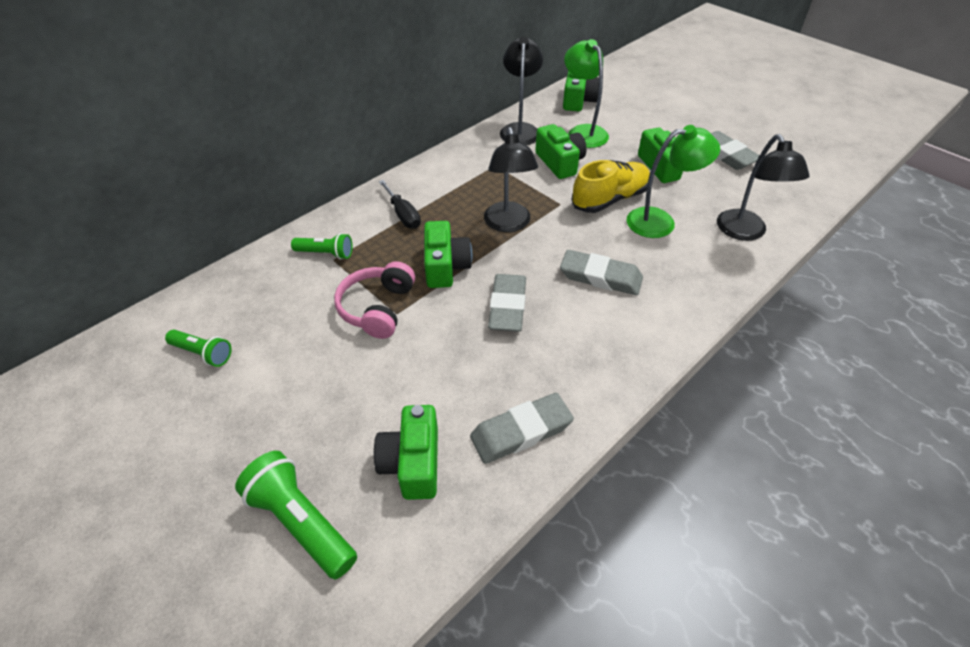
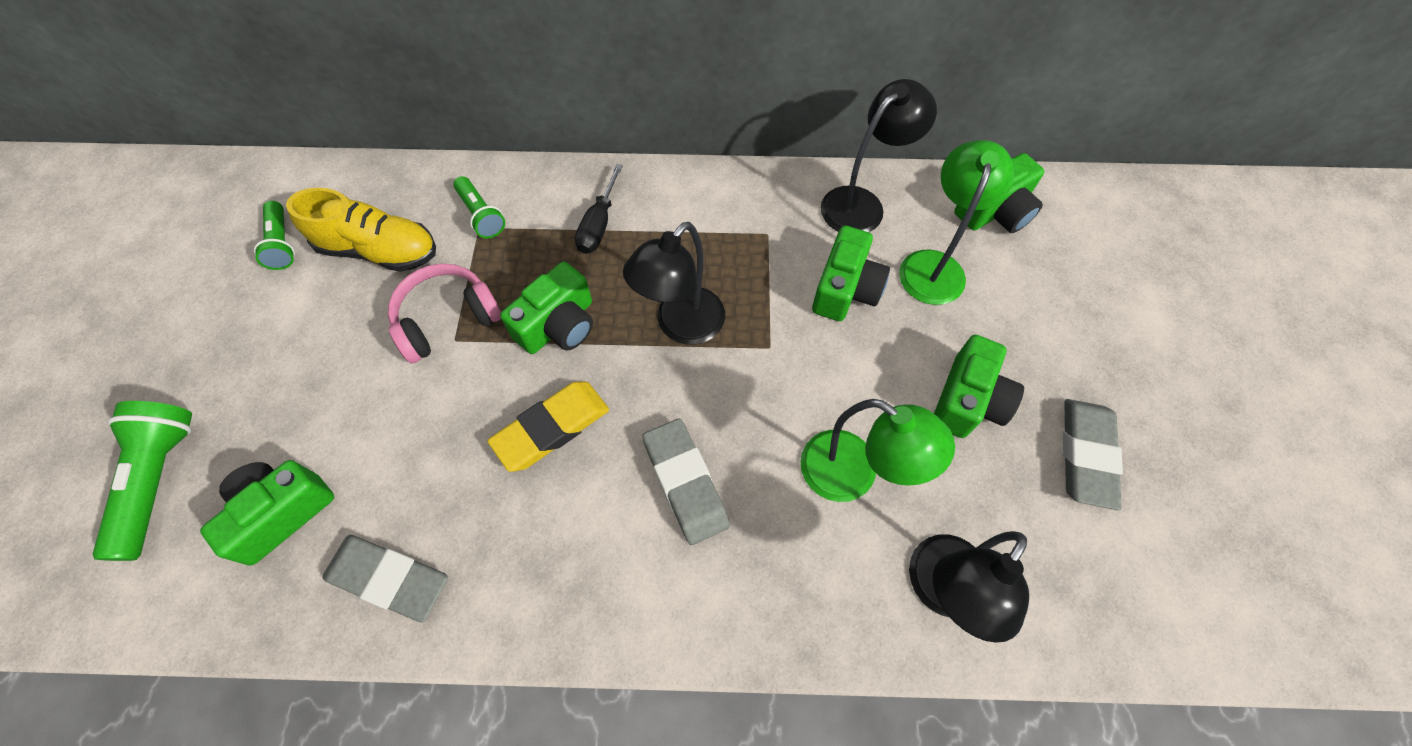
camera: 45 degrees right, 15 degrees up
(507, 306) = (551, 428): grey eraser -> yellow eraser
(609, 199) = (835, 390): yellow shoe -> yellow shoe (379, 250)

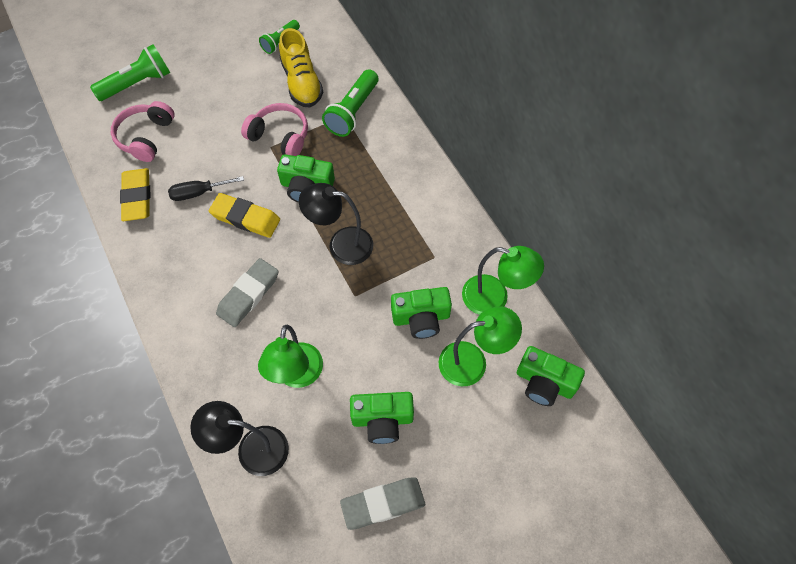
camera: 60 degrees right, 0 degrees up
(281, 513) = (146, 137): green camera -> pink headphones
(389, 578) = (137, 197): grey eraser -> yellow eraser
(481, 215) = (353, 112): green flashlight -> green flashlight, size x1.63
(598, 225) = (383, 168): black screwdriver -> black screwdriver (198, 193)
(861, 203) = (494, 298): black lamp -> green lamp

